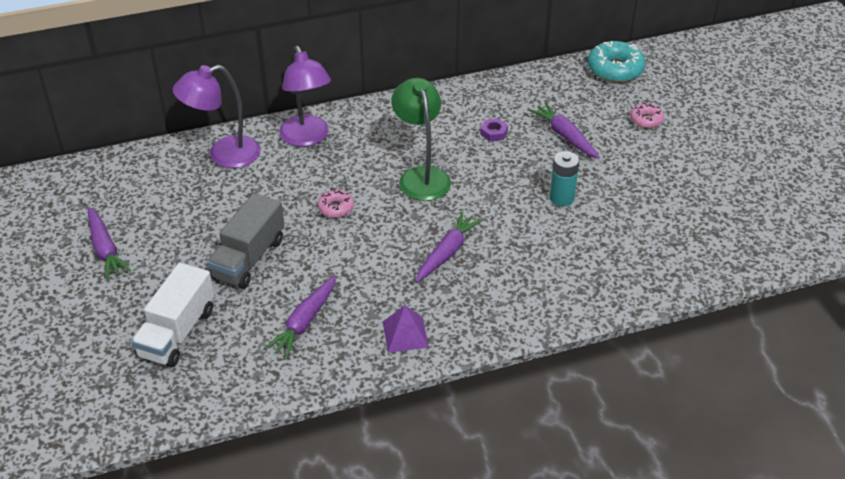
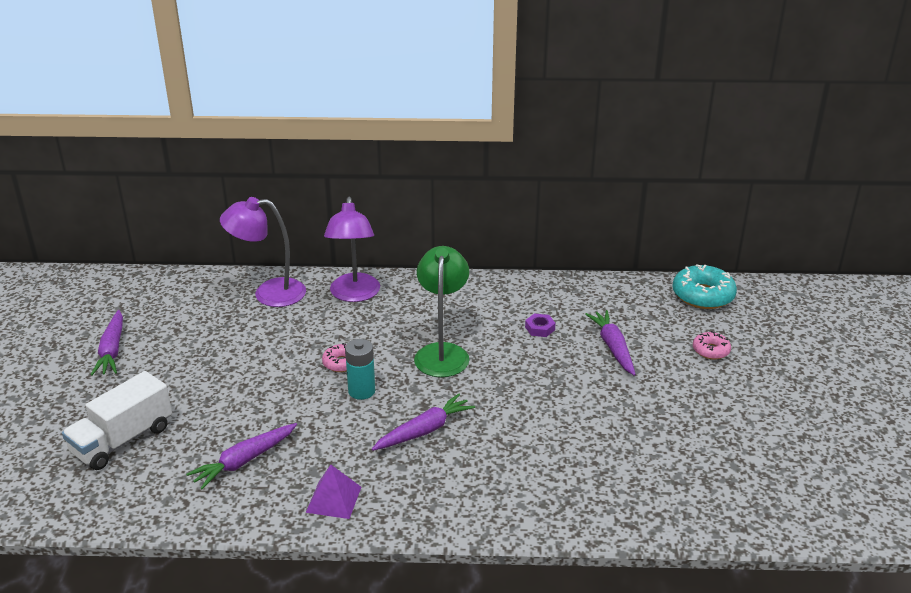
camera: 20 degrees right, 10 degrees down
(248, 258) = (231, 389): grey truck -> none
(561, 198) = (575, 406): turquoise battery -> turquoise battery (361, 391)

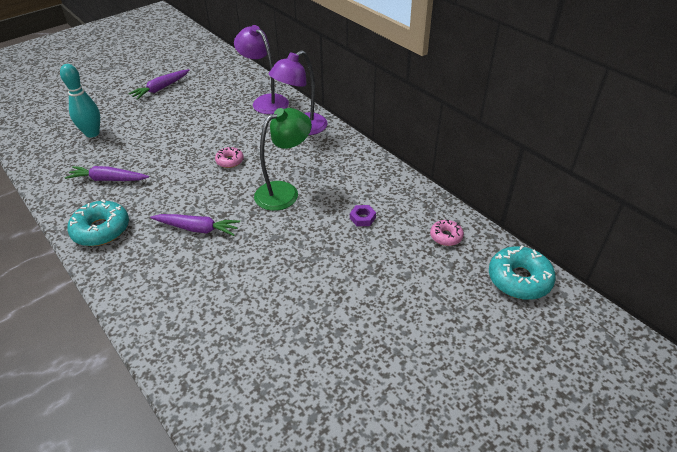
camera: 50 degrees right, 10 degrees up
(122, 440) = (92, 133): white truck -> turquoise bowling pin
(334, 499) = (101, 230): purple pyramid -> turquoise donut
(361, 391) = (211, 183): turquoise battery -> none
(613, 347) = (385, 265): purple carrot -> none
(711, 350) = (450, 323): pink donut -> pink donut (446, 236)

